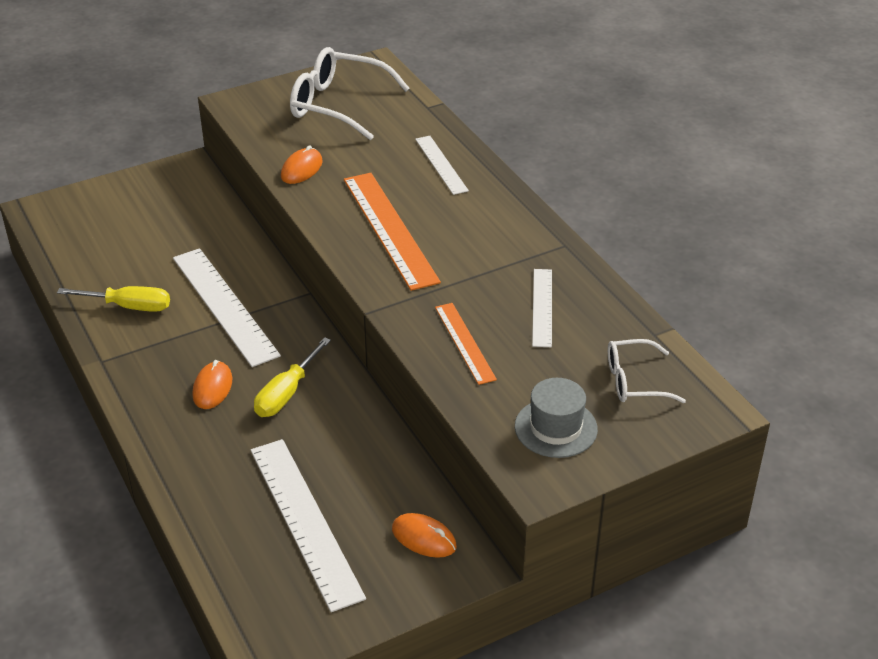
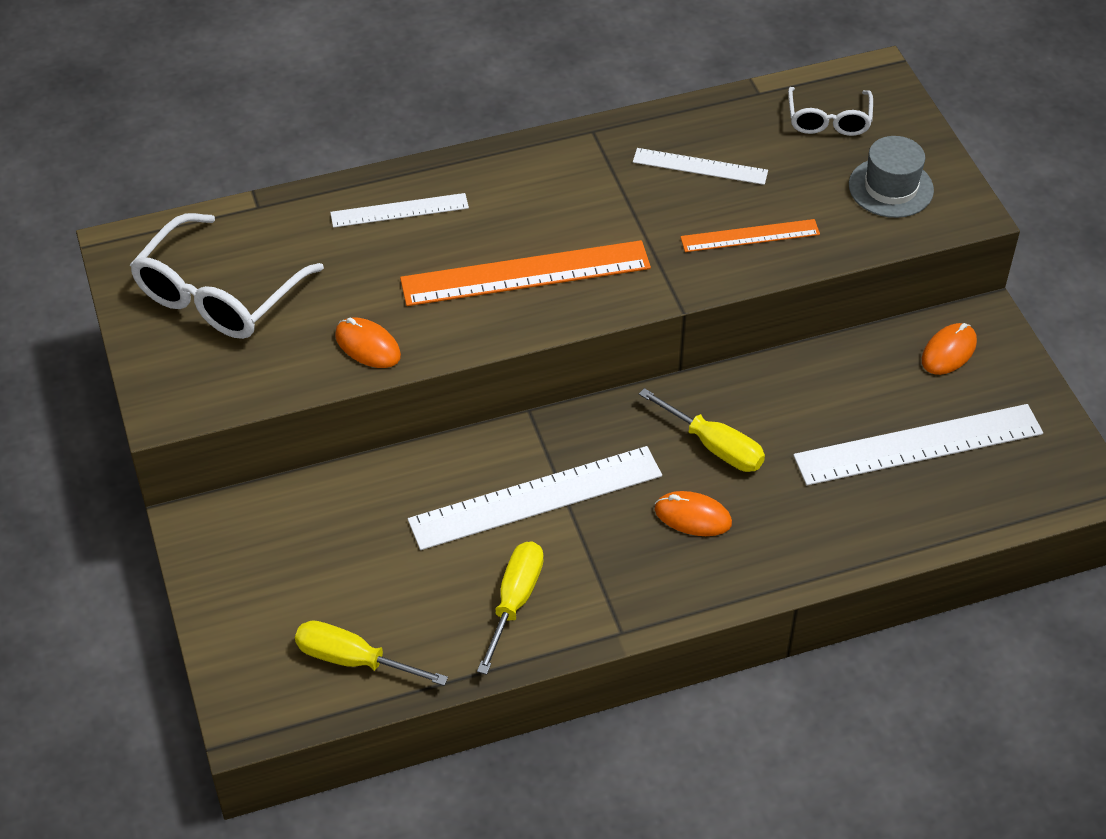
camera: 80 degrees left, 10 degrees up
(80, 244) = (354, 660): none -> yellow screwdriver

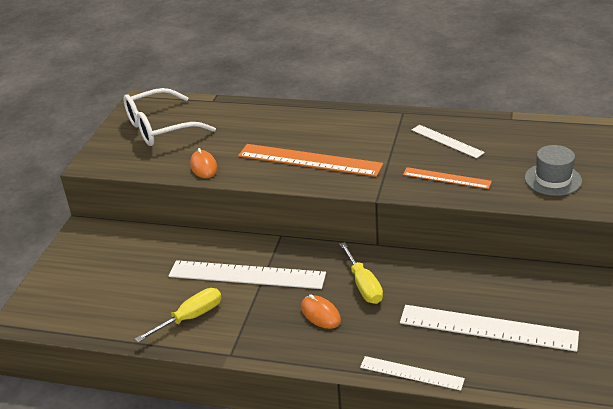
camera: 35 degrees right, 15 degrees down
(354, 660) = (90, 312): yellow screwdriver -> none
(399, 210) = (274, 119): white ruler -> white ruler (411, 373)
(828, 121) = (541, 140): white glasses -> none
(948, 351) = (548, 287): orange mouse -> none

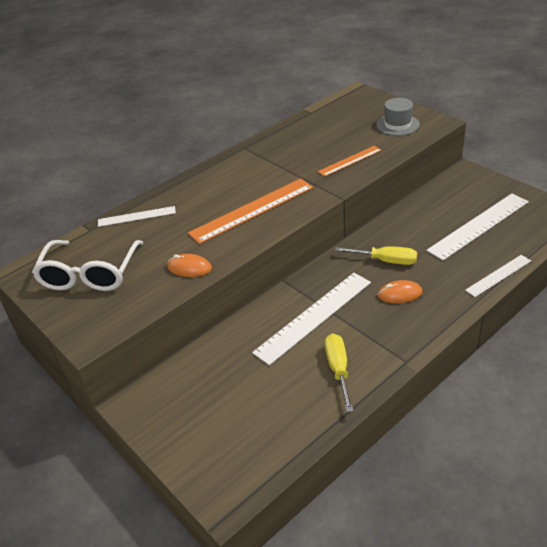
camera: 55 degrees left, 5 degrees up
(447, 141) = (305, 144): white ruler -> white ruler (136, 216)

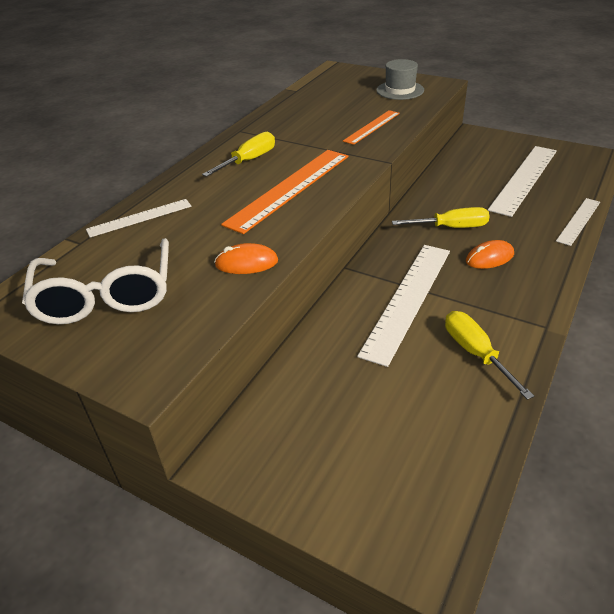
camera: 20 degrees left, 0 degrees up
(236, 179) = (248, 161): none -> yellow screwdriver

